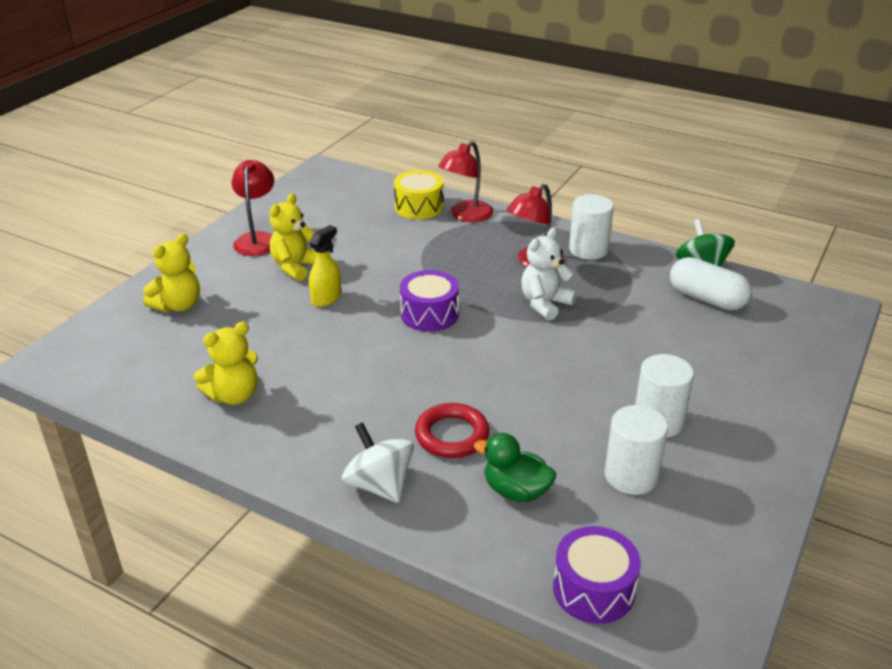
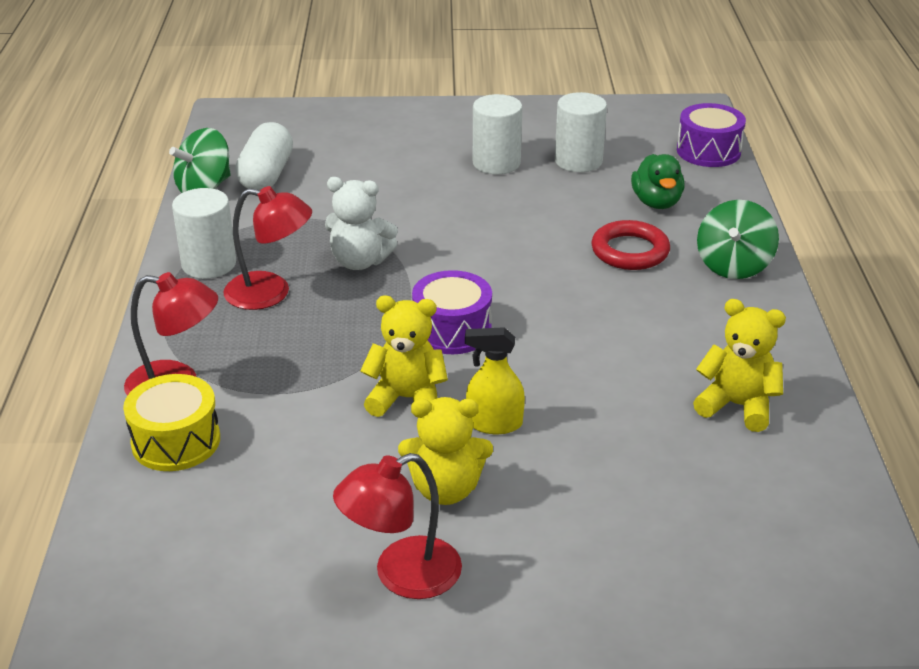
camera: 120 degrees left, 0 degrees up
(178, 305) = (642, 558): yellow teddy bear -> yellow teddy bear (407, 399)
(379, 485) = (733, 266): white spinning top -> green spinning top

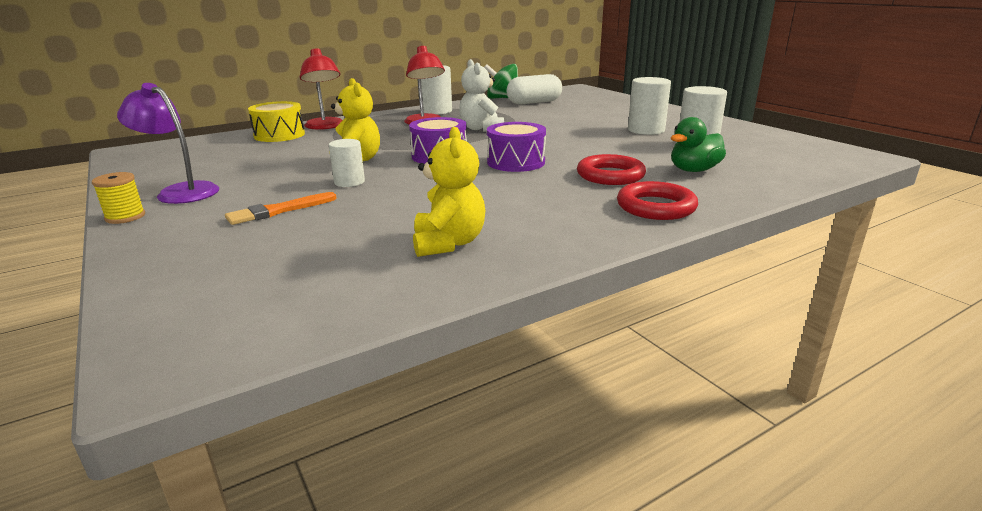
camera: 60 degrees right, 10 degrees down
(402, 575) = (180, 191): red lamp -> purple lamp
(445, 489) = (271, 185): yellow teddy bear -> none
(473, 633) = (125, 217): none -> yellow spool
(494, 423) = (349, 182): yellow spray bottle -> white cylinder
(556, 497) = (279, 210): none -> orange brush
(708, 151) = (810, 170): purple drum -> purple drum (516, 162)
(733, 266) = (655, 207): green spinning top -> red ring

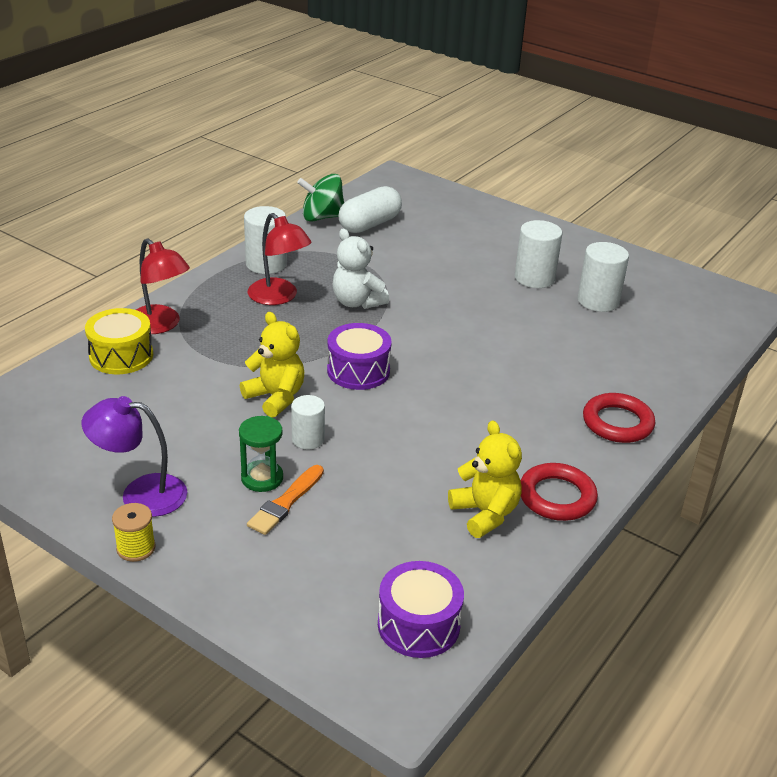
camera: 25 degrees left, 10 degrees up
(281, 196) = (262, 478): none -> green hourglass
(516, 162) = (446, 369): purple drum -> purple drum (418, 625)
(610, 175) = (551, 377): red ring -> red ring (557, 497)
(693, 170) = (619, 354): green duck -> none

